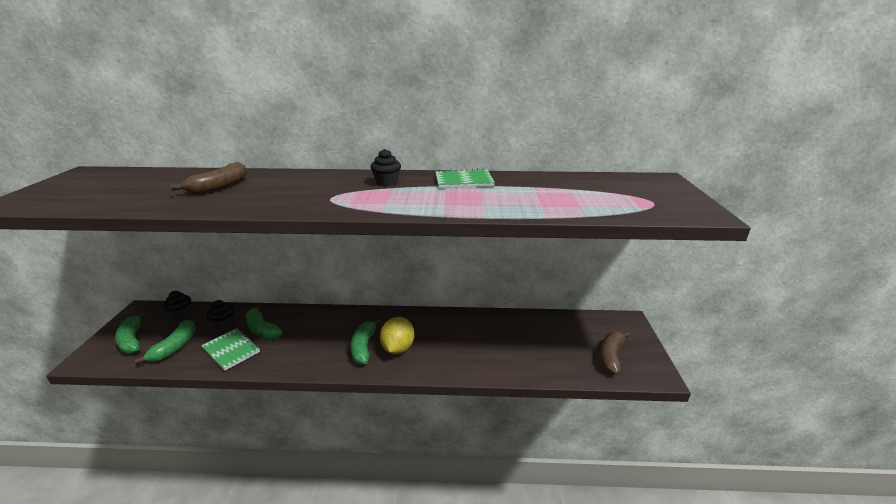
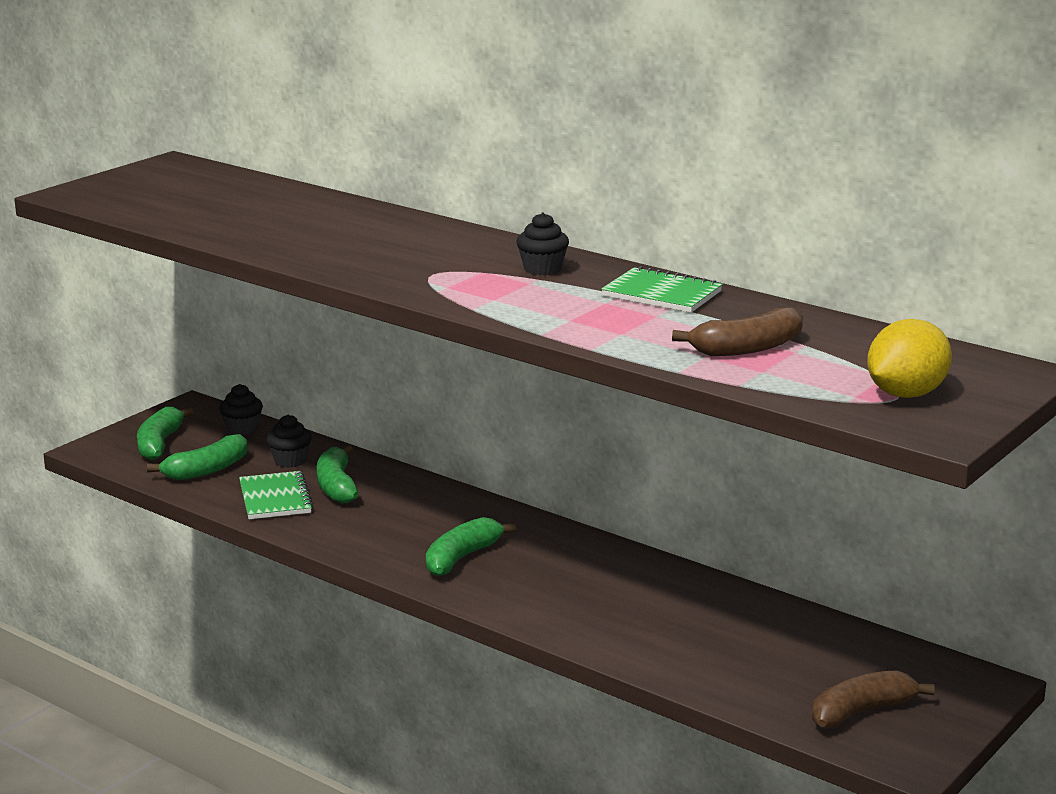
camera: 35 degrees right, 5 degrees down
(219, 187) = (313, 224): brown banana -> brown banana (747, 348)
(398, 348) = (512, 576): yellow lemon -> yellow lemon (906, 394)

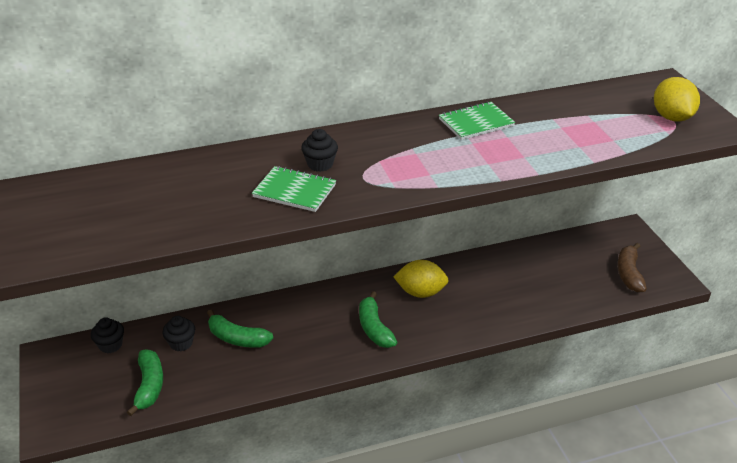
camera: 55 degrees left, 15 degrees up
(159, 444) = (83, 393): green banana -> none
(275, 498) = (224, 371): green notebook -> green notebook (294, 191)
(542, 269) = (397, 141): black cupcake -> black cupcake (320, 164)
(574, 565) = (420, 292): none -> yellow lemon
(747, 348) = (578, 131): brown banana -> none

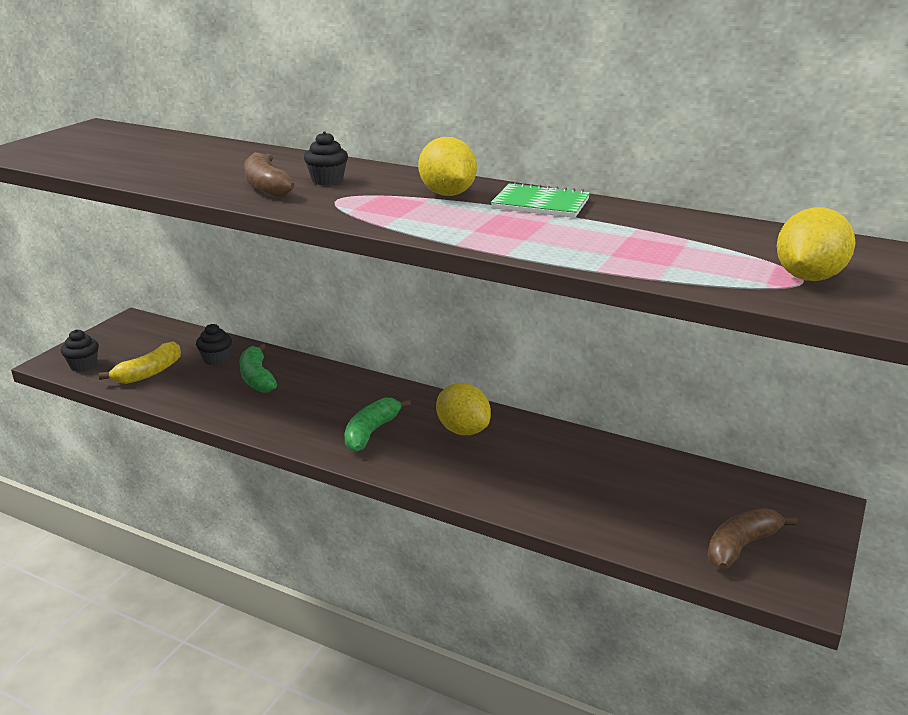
camera: 45 degrees right, 10 degrees down
(110, 345) = (174, 336): black cupcake -> black cupcake (83, 365)
(149, 386) = (149, 373): green banana -> yellow banana
(294, 191) = (266, 186): green notebook -> brown banana
(414, 140) = (447, 194): none -> yellow lemon

